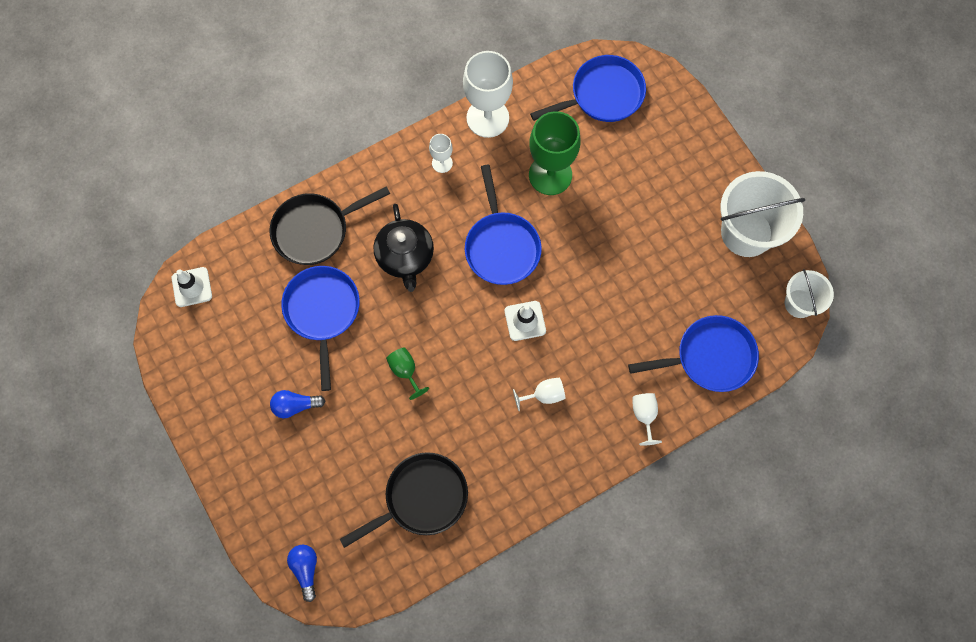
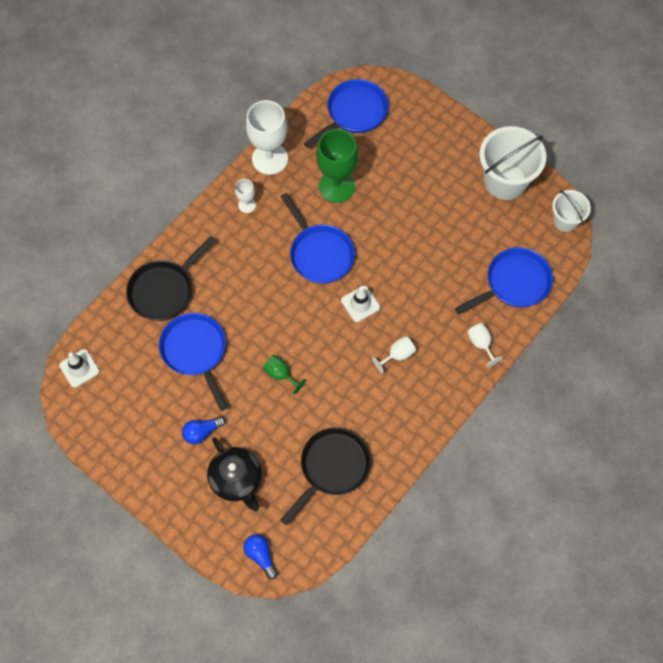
camera: 20 degrees left, 5 degrees down
(405, 257) = (245, 287): black teapot -> black teapot (236, 479)

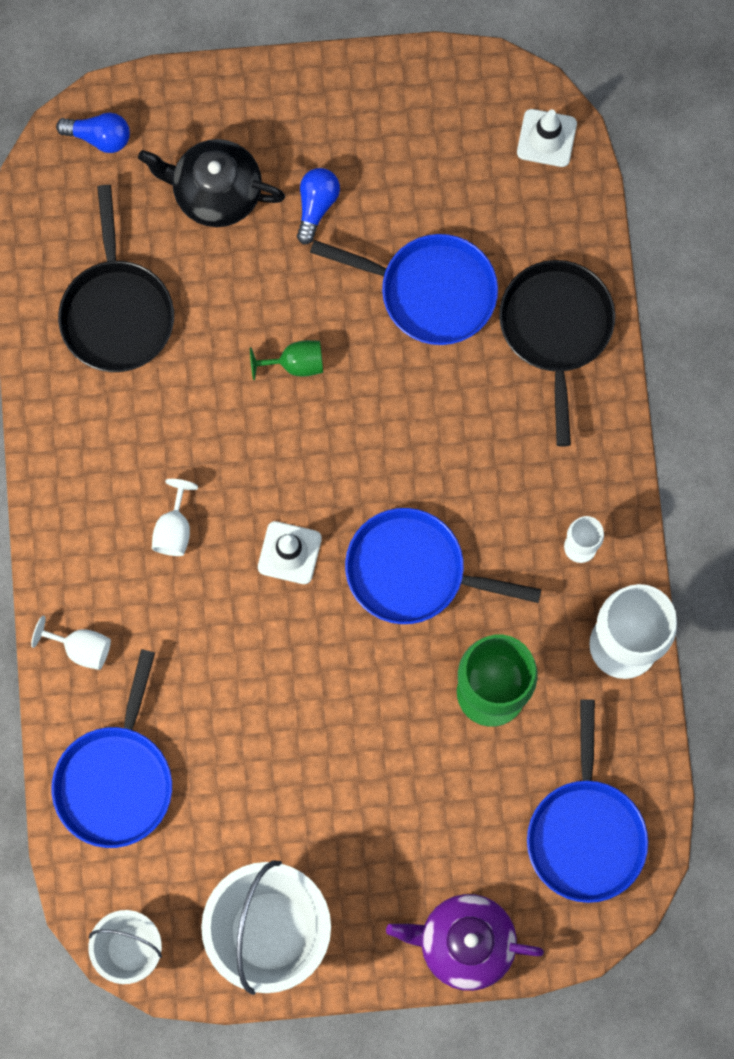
camera: 135 degrees right, 10 degrees up
(436, 117) = (464, 942): none -> purple teapot

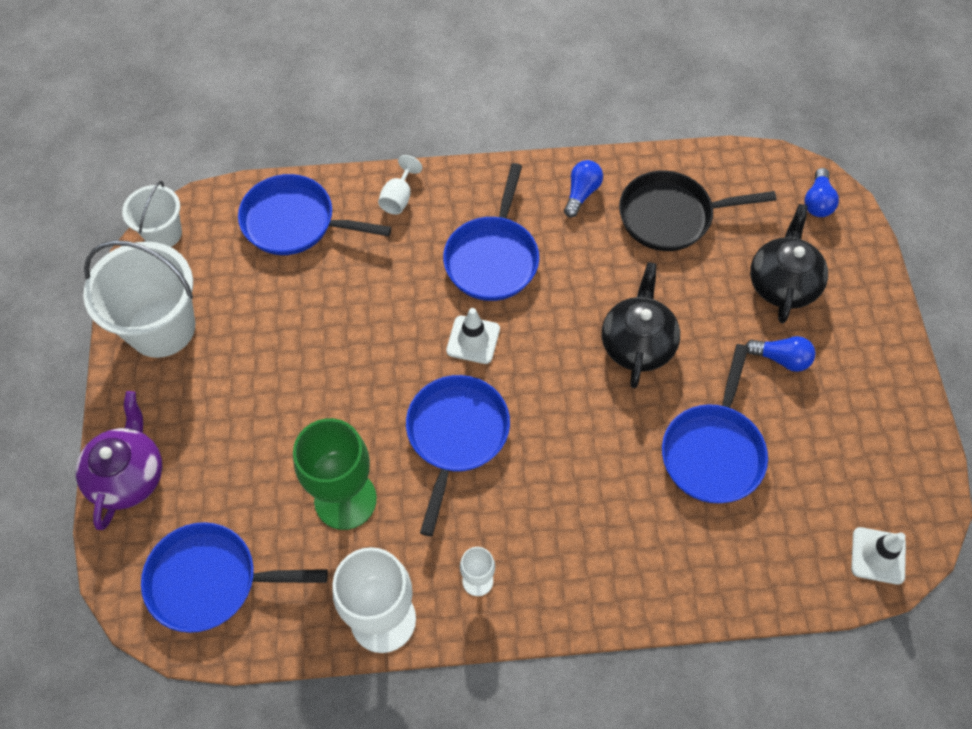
camera: 90 degrees right, 15 degrees down
(80, 419) = (581, 193): none -> blue light bulb
(174, 529) = (493, 258): white goblet -> blue pan
(295, 364) = (637, 343): green goblet -> black teapot
(556, 330) = (687, 561): black pan -> none

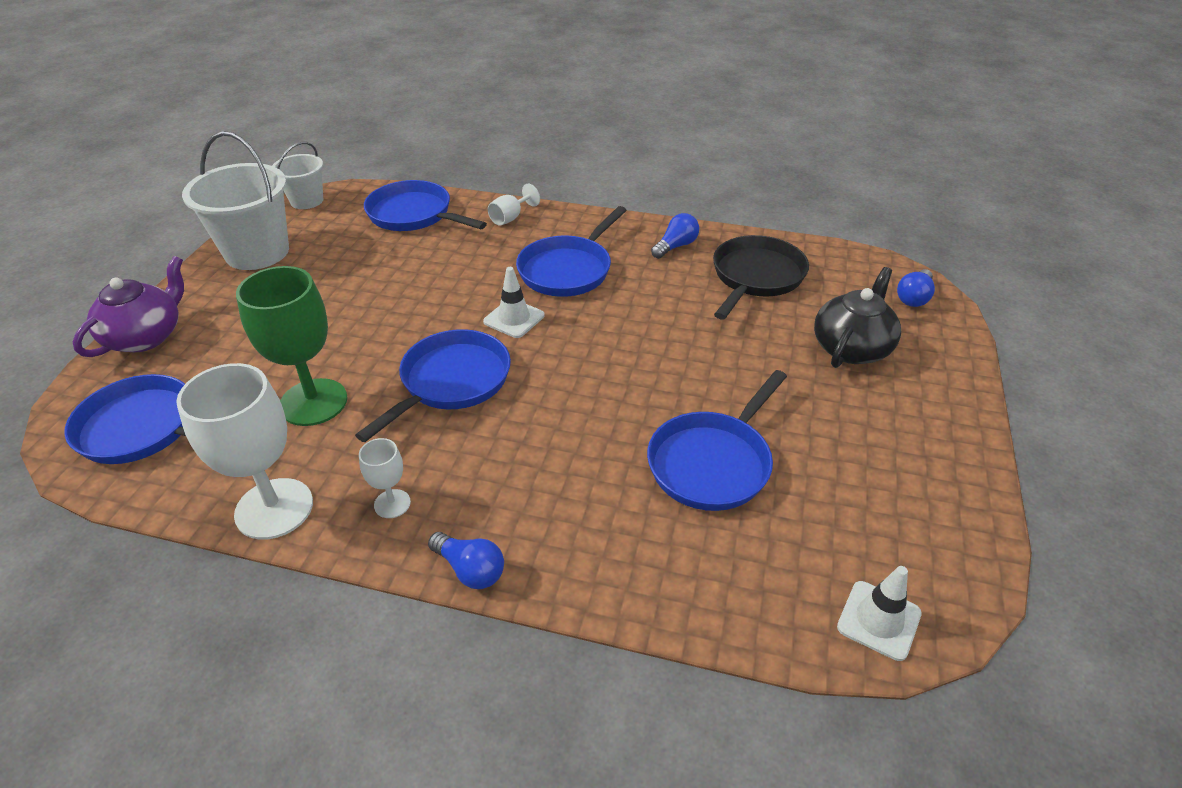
camera: 20 degrees right, 20 degrees down
(637, 343) = (674, 357): black teapot -> none
(671, 216) = (755, 277): black pan -> black pan turned 105 degrees clockwise
(781, 358) = (825, 405): blue light bulb -> blue light bulb (470, 569)

